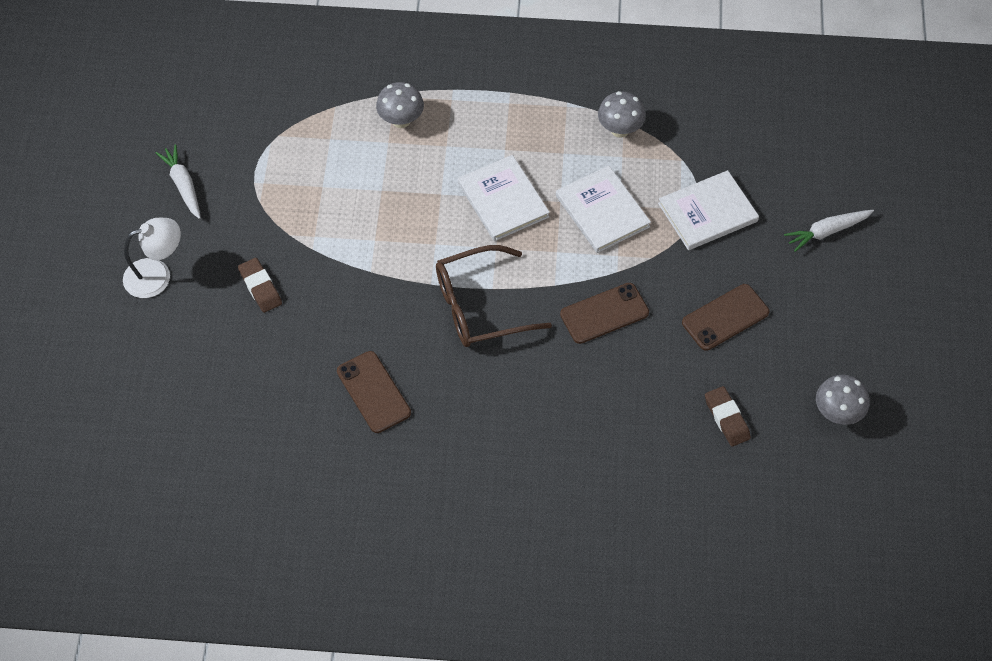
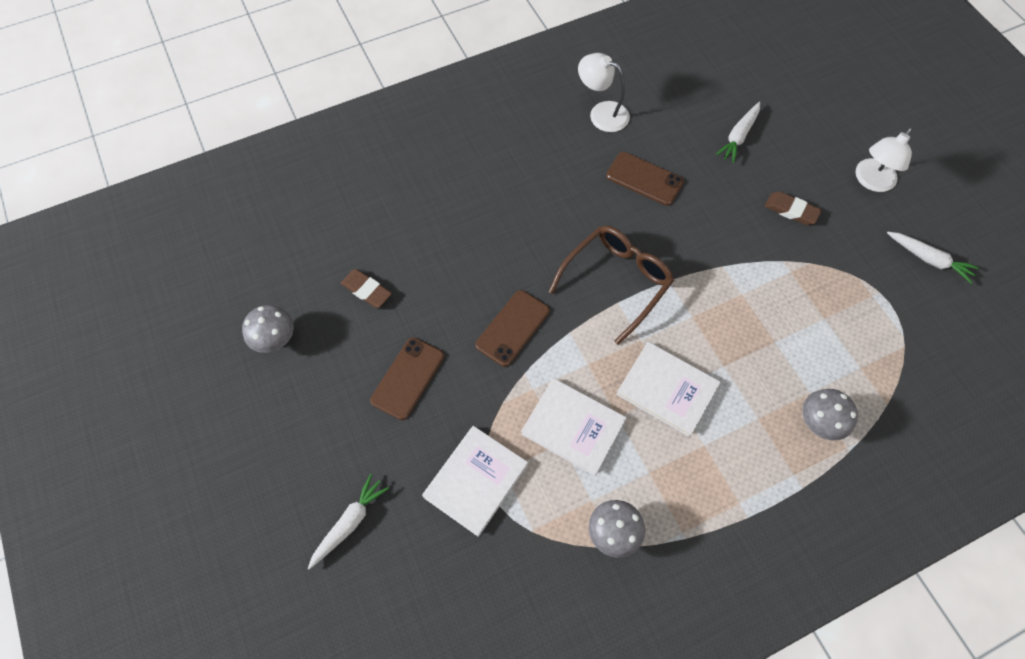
camera: 150 degrees right, 5 degrees up
(238, 387) = (738, 136): none -> white carrot
(358, 493) = (601, 113): none -> white lamp

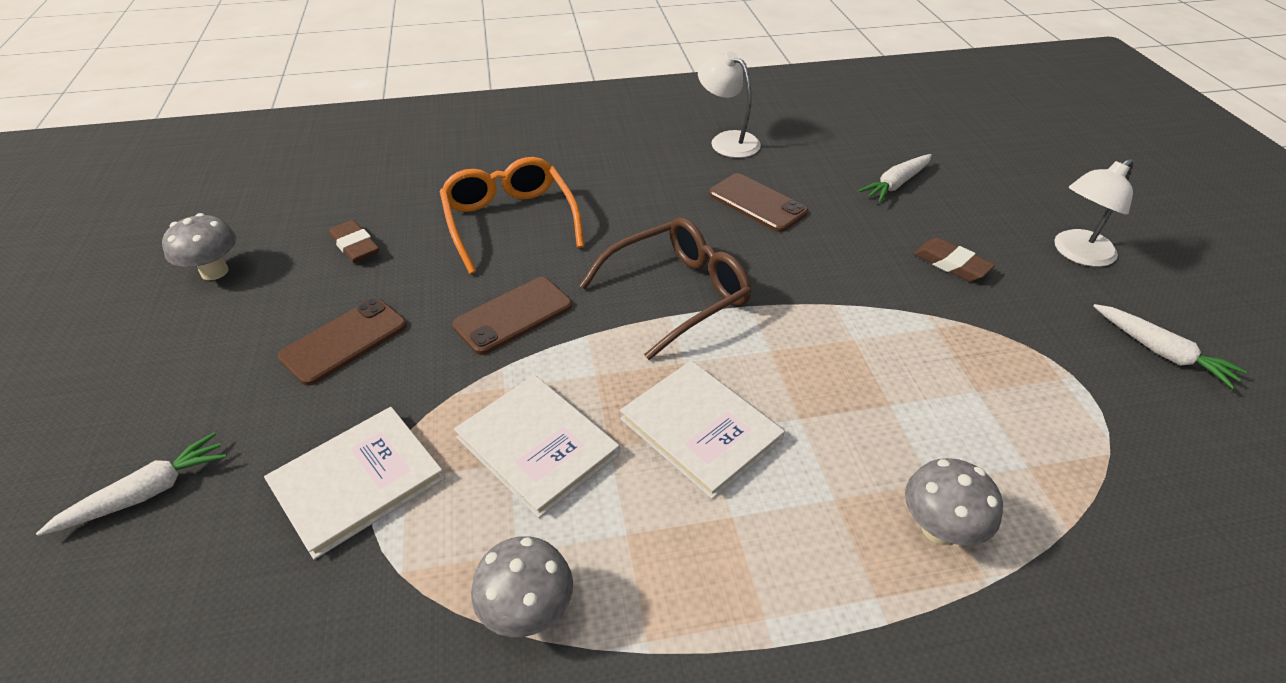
camera: 15 degrees right, 20 degrees down
(470, 239) = (510, 222): none -> orange glasses

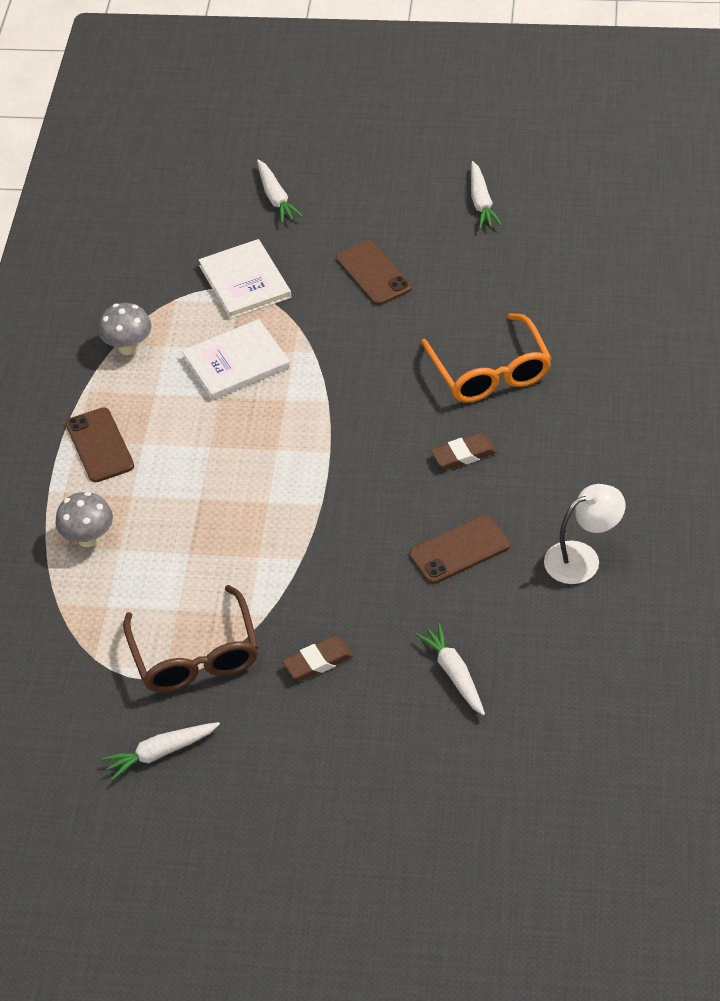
camera: 110 degrees right, 5 degrees up
(214, 272) = (481, 202): grey mushroom -> white carrot
(355, 246) = (488, 276): brown eraser -> brown eraser (464, 455)
(510, 222) = (490, 371): orange glasses -> orange glasses turned 75 degrees clockwise
(513, 315) = (365, 362): brown phone -> brown phone (100, 445)
(677, 294) = (353, 462): brown glasses -> brown glasses (195, 655)
(700, 429) = (213, 444): white book -> none
(1077, 254) = (295, 768): white lamp -> none

